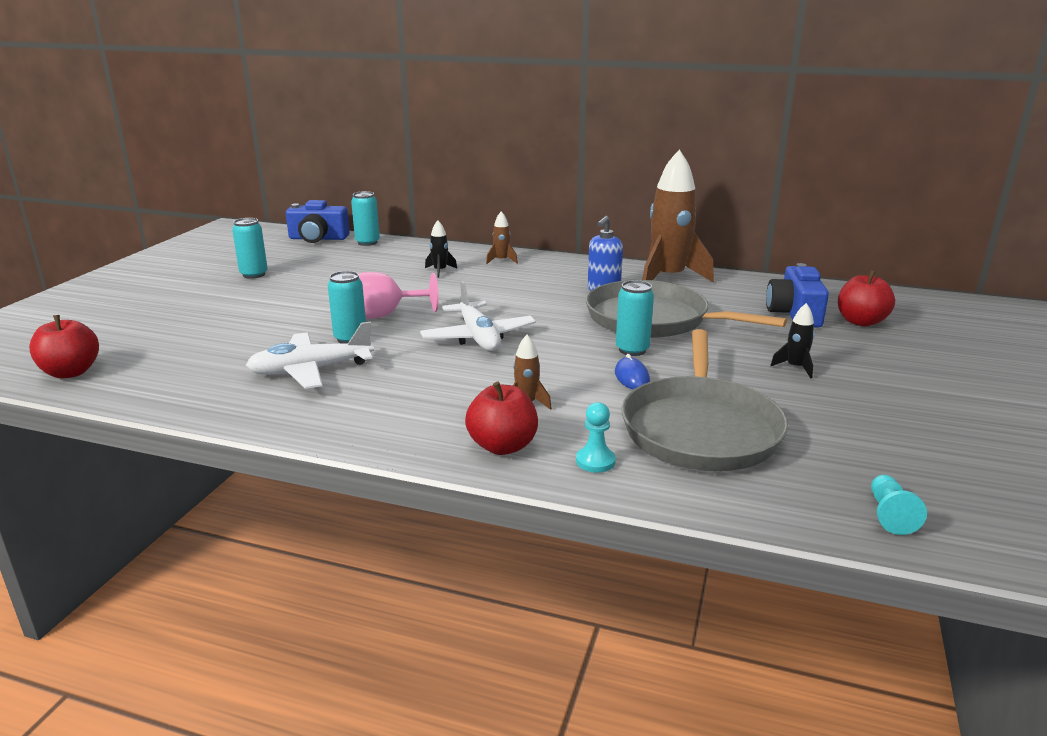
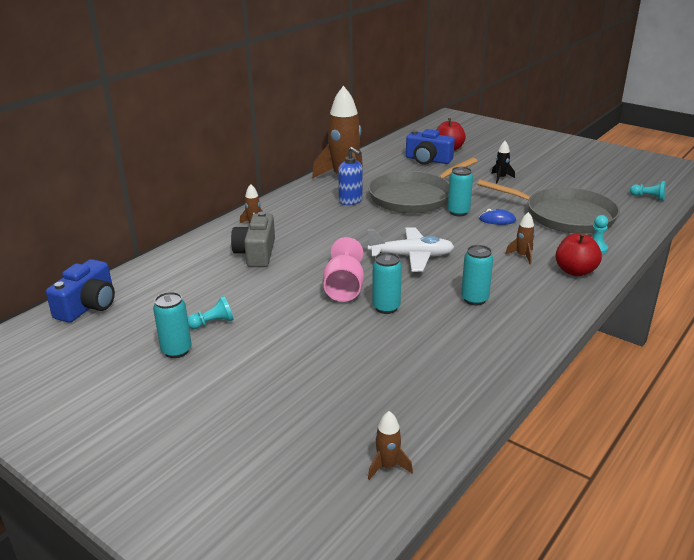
camera: 70 degrees left, 5 degrees up
(71, 372) = (387, 466): red apple -> brown rocket
(301, 278) = (213, 323): none -> turquoise pawn
(311, 370) = (441, 329): white plane -> none
(367, 242) = (136, 279): turquoise can -> turquoise can (474, 299)
(440, 271) = (256, 253): black rocket -> grey camera

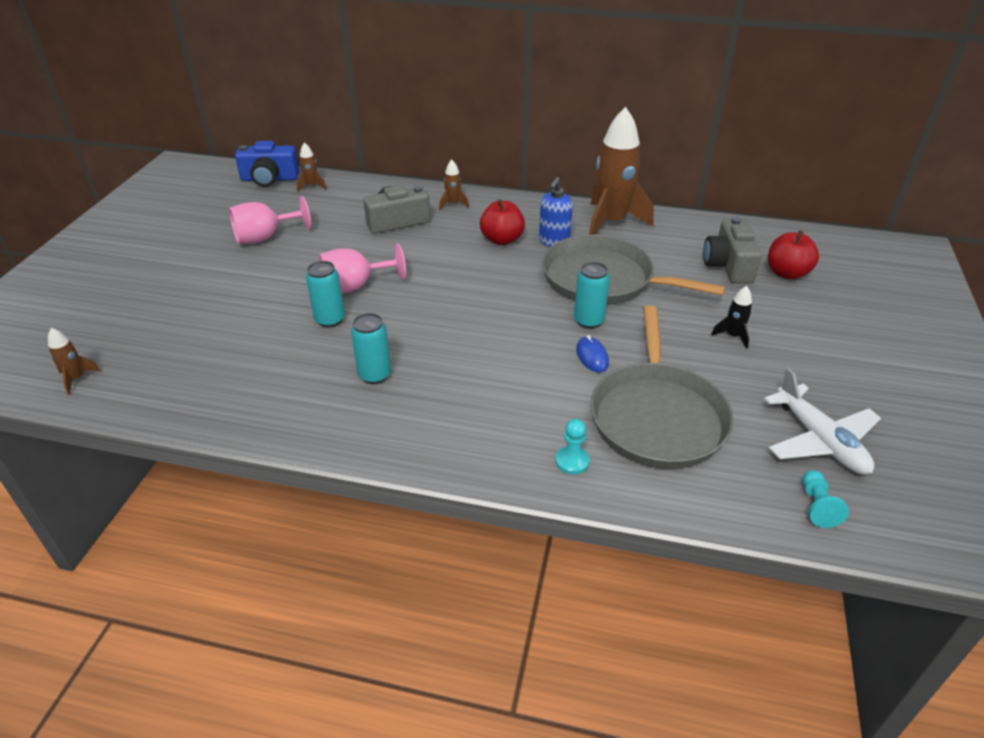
camera: 65 degrees right, 10 degrees up
(176, 351) = (218, 235): turquoise can -> none
(213, 323) = (265, 237): turquoise pawn -> pink goblet
(411, 256) = (447, 311): white plane -> white plane (819, 440)
(428, 160) = (728, 265): blue camera -> grey camera
(522, 256) = (503, 395): brown rocket -> brown rocket (311, 186)
(575, 271) = (490, 448): red apple -> red apple (502, 240)

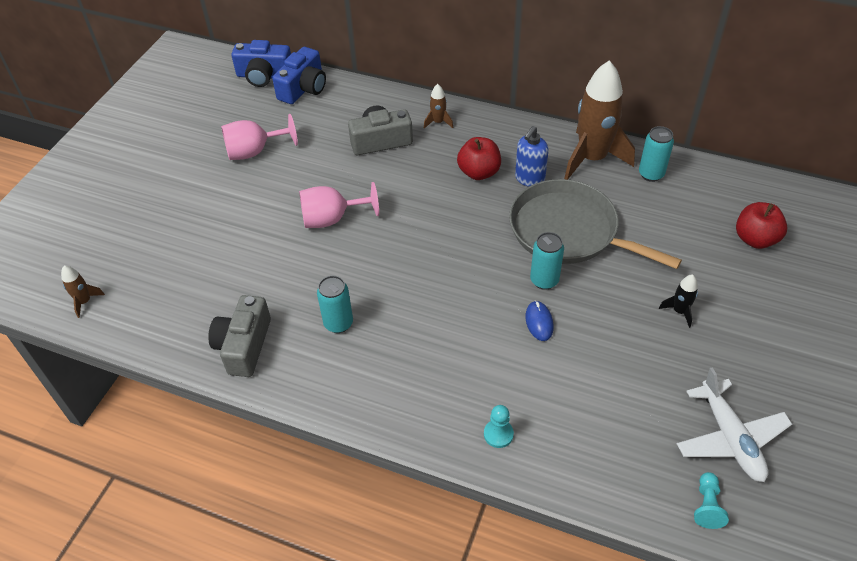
camera: 10 degrees right, 10 degrees up
(311, 186) = (303, 88): brown rocket -> blue camera
(330, 320) = (305, 256): turquoise can -> turquoise can (651, 174)
(657, 416) = (585, 395): grey pan -> none
(728, 265) = (698, 224): grey camera -> grey camera (244, 346)

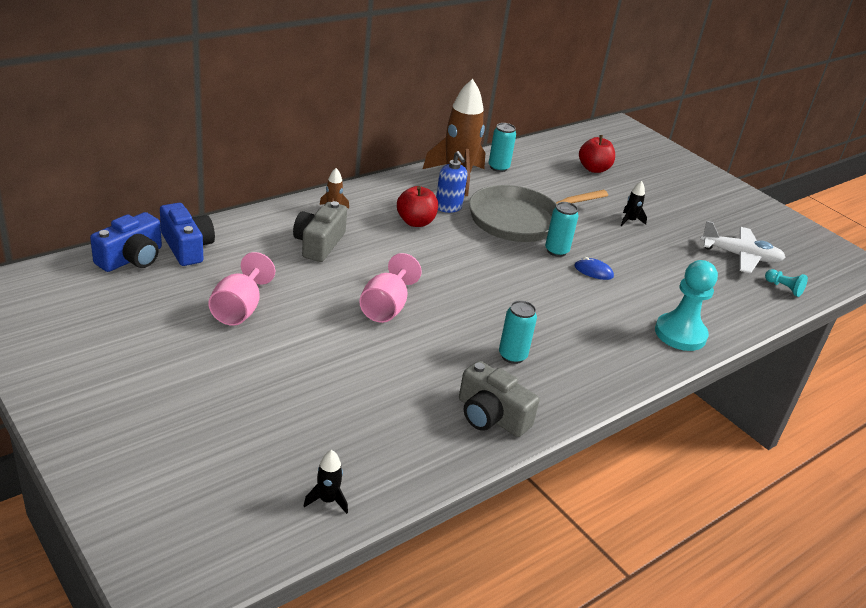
camera: 65 degrees left, 15 degrees down
(84, 301) = (327, 500): brown rocket -> black rocket
(498, 434) = (680, 334): turquoise pawn -> turquoise pawn, size x2.08

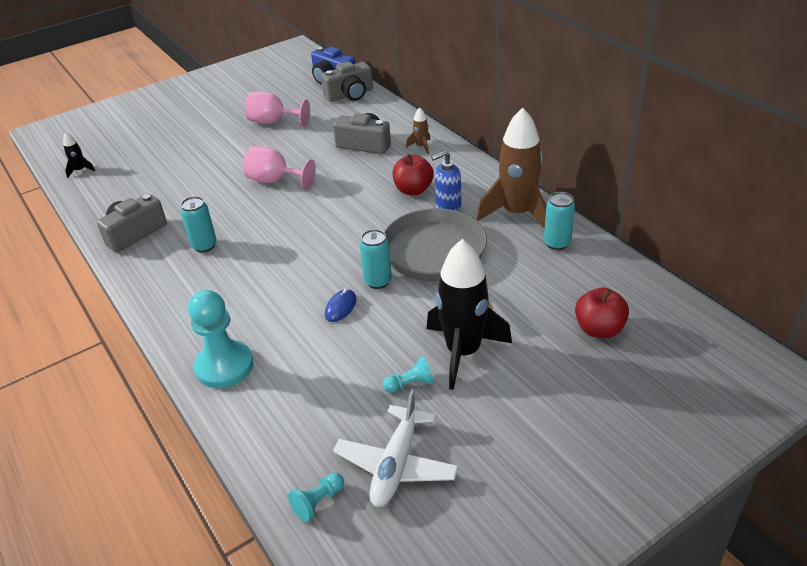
camera: 100 degrees right, 5 degrees up
(187, 247) = (350, 94): blue camera -> grey camera
(630, 221) = (463, 352): black rocket -> black rocket, size x2.36
(668, 245) = (411, 384): none -> turquoise pawn

